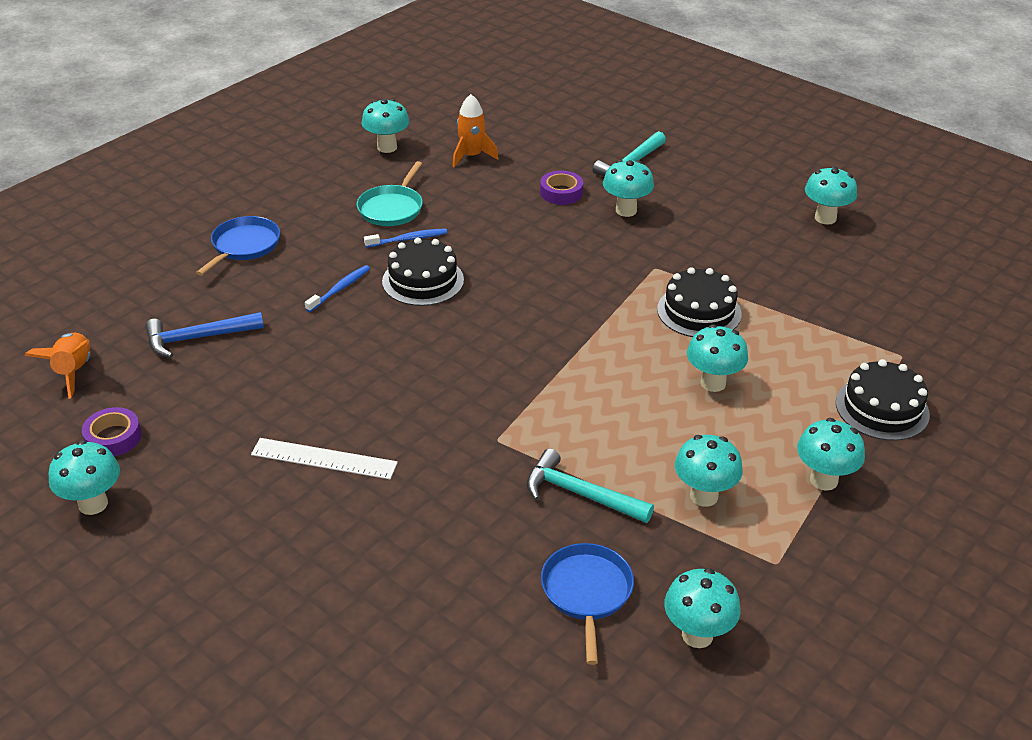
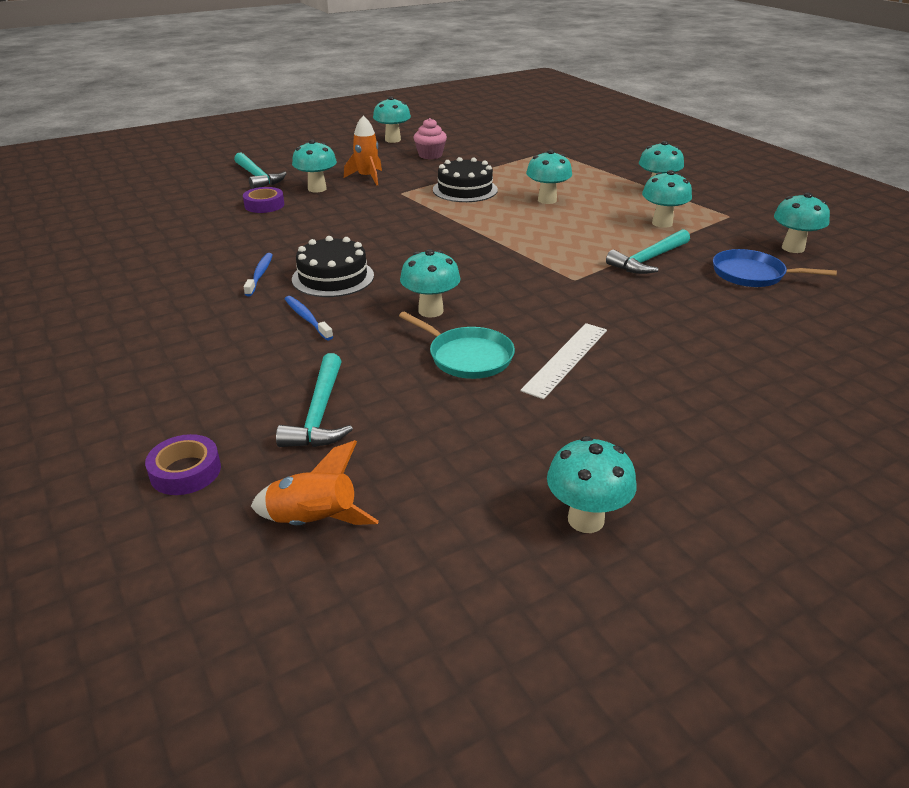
camera: 70 degrees left, 5 degrees down
(113, 437) = (469, 494): purple tape -> purple tape (185, 471)
(198, 338) = (320, 413): blue hammer -> turquoise hammer
(244, 246) = (167, 364): blue pan -> none
(387, 147) = (84, 262): turquoise mushroom -> turquoise mushroom (430, 311)
(392, 208) = (198, 275): turquoise pan -> turquoise pan (467, 357)
(472, 156) = (159, 228): orange rocket -> orange rocket (367, 177)
(794, 259) = (430, 155): none -> pink cupcake
(882, 408) = (596, 165): black cake -> none

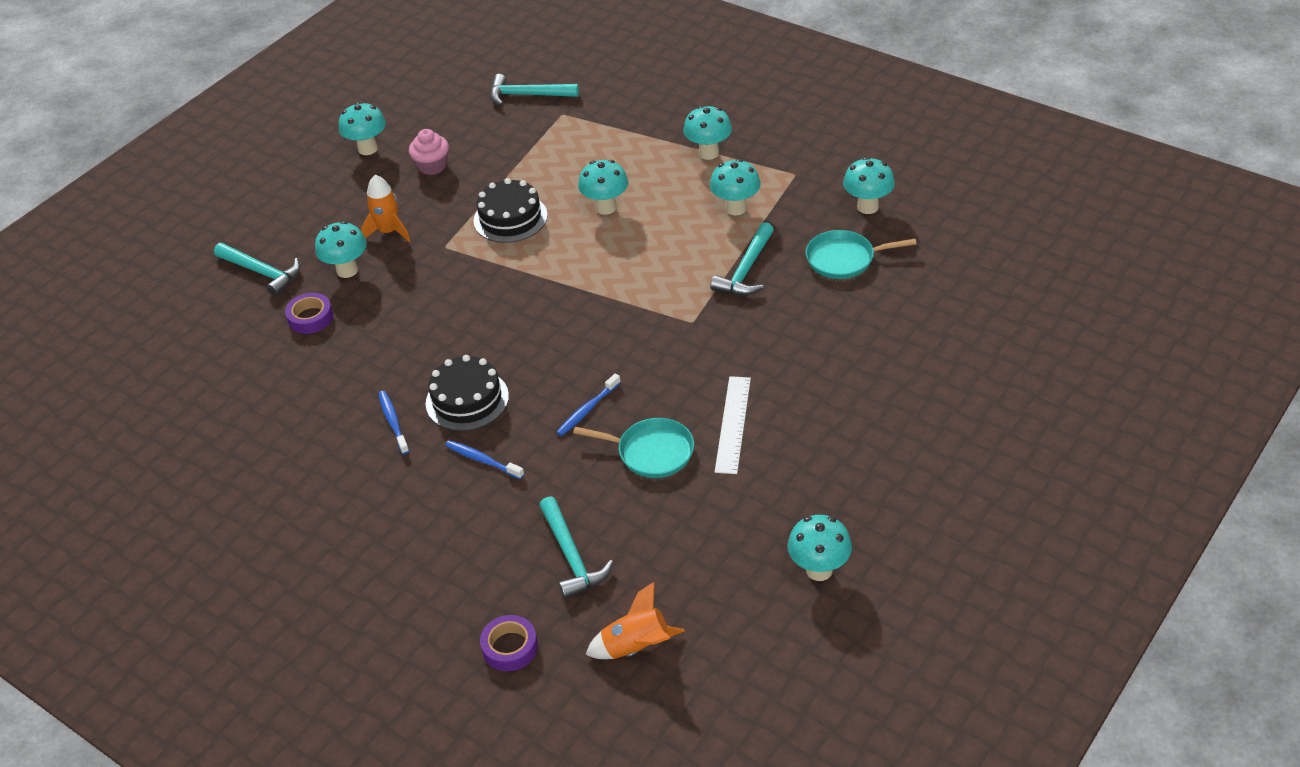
camera: 20 degrees left, 10 degrees up
(430, 311) = (587, 410): turquoise mushroom -> blue toothbrush
(531, 139) = (528, 95): none -> turquoise hammer
(752, 274) = (844, 259): blue pan -> turquoise pan

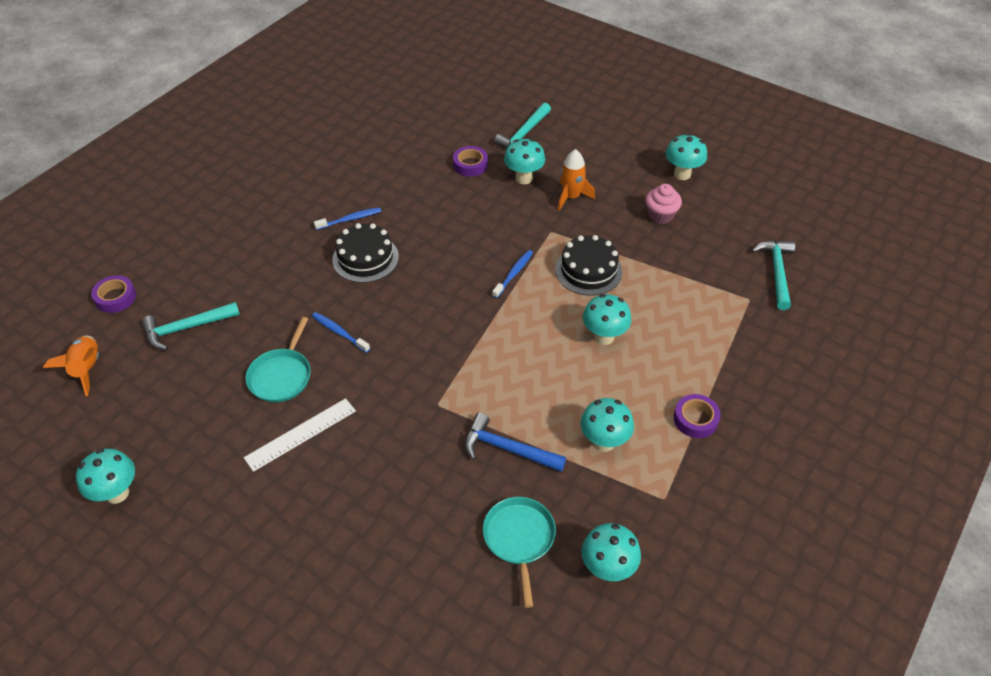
camera: 85 degrees right, 5 degrees up
(482, 460) = (298, 271): blue toothbrush -> blue toothbrush (513, 274)
(708, 153) = (695, 419): turquoise mushroom -> purple tape
(733, 424) = (301, 434): white ruler -> white ruler turned 45 degrees counterclockwise
(746, 269) = (508, 449): turquoise hammer -> blue hammer

